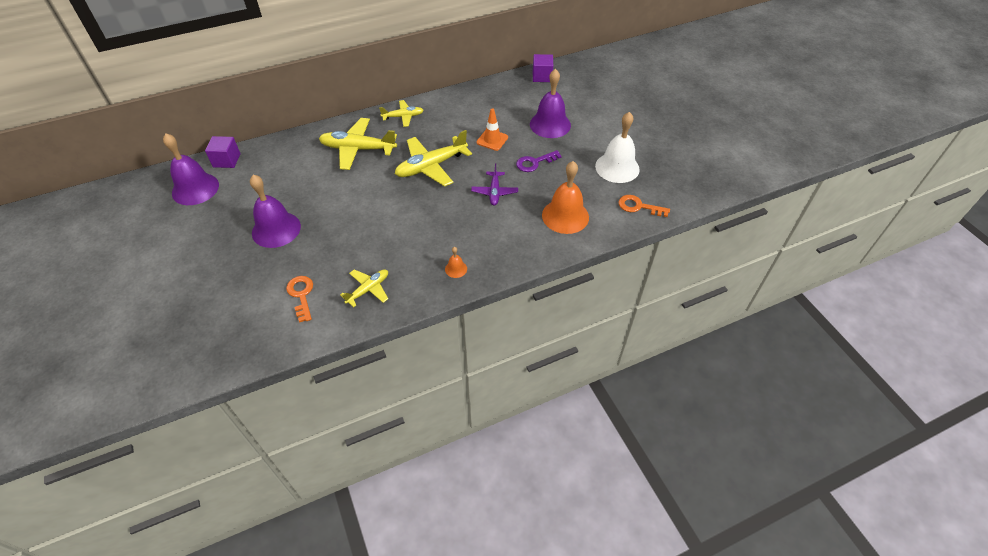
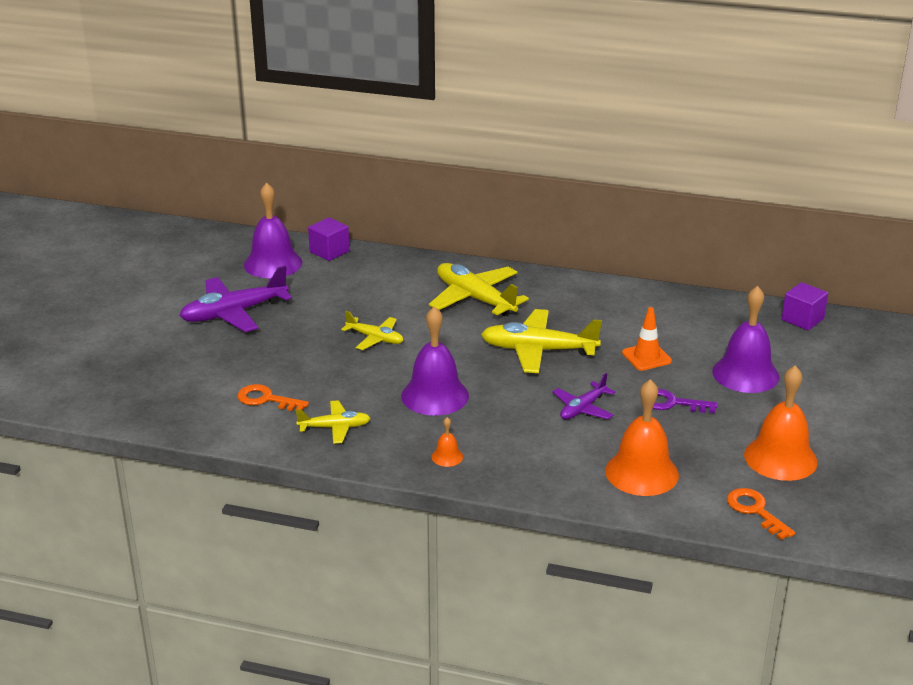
camera: 40 degrees right, 20 degrees down
(207, 242) = (234, 313): none -> purple plane
(276, 229) = (307, 333): purple bell -> purple bell (435, 395)
(301, 295) = (266, 399): orange key -> orange key turned 90 degrees counterclockwise
(403, 117) = (565, 289): yellow plane -> yellow plane (375, 338)
(617, 167) = (780, 458): white bell -> orange bell

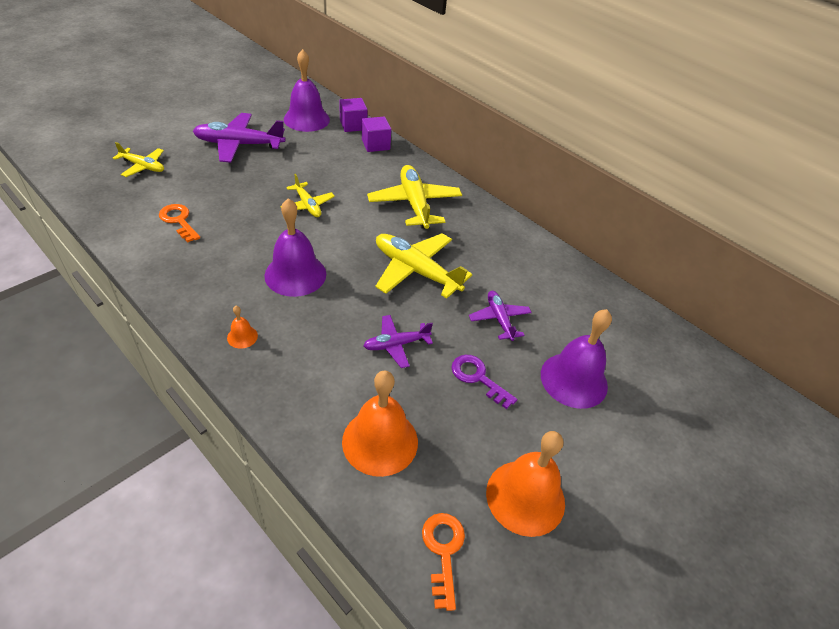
camera: 25 degrees right, 15 degrees up
(335, 428) = (195, 267): yellow plane -> yellow plane (143, 166)
(646, 357) = (499, 319): orange traffic cone -> purple plane
(802, 319) = (678, 346): purple cube -> purple cube (375, 144)

